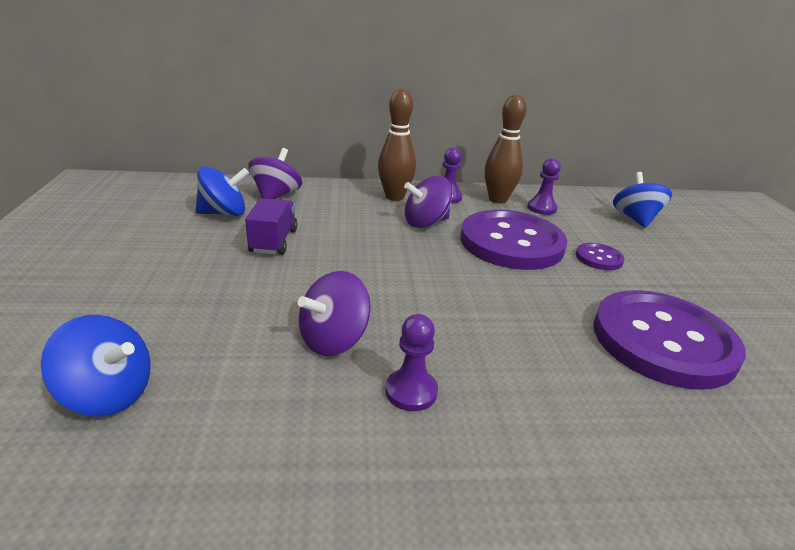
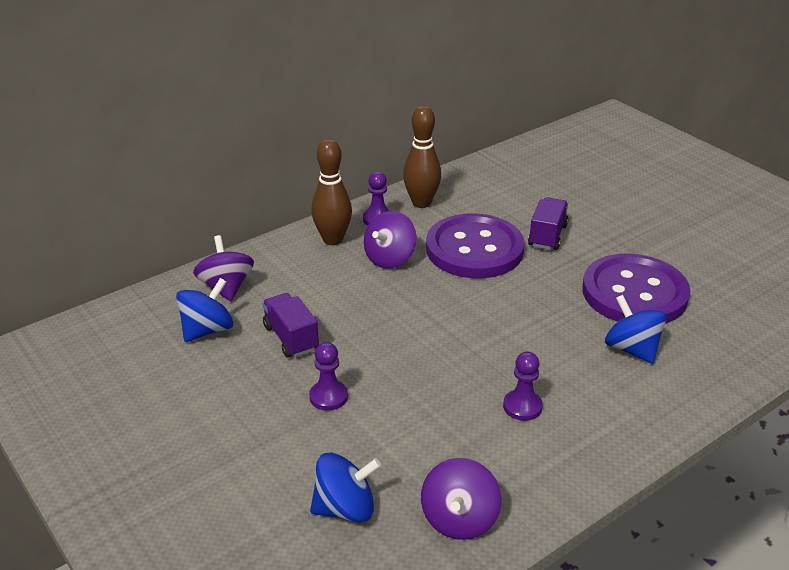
camera: 30 degrees left, 5 degrees up
(334, 339) = (438, 397): purple spinning top -> purple spinning top (459, 519)
(541, 208) = (465, 198): purple pawn -> purple pawn (328, 397)
(599, 258) = (547, 236): purple button -> purple truck
(635, 219) = (543, 178): blue spinning top -> blue spinning top (631, 349)

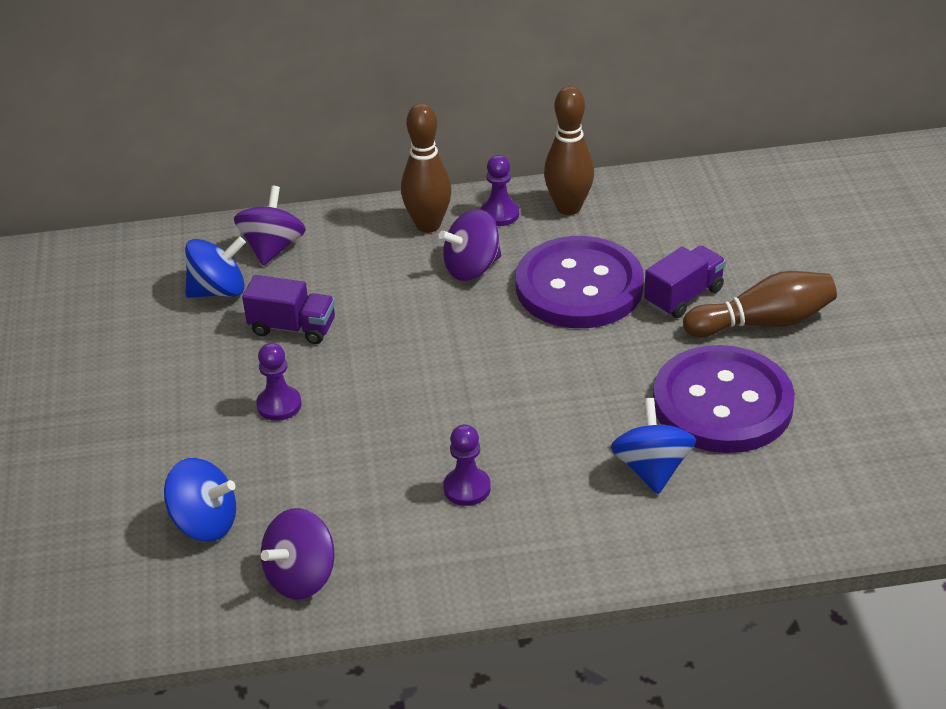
camera: 30 degrees right, 5 degrees up
(291, 338) = (292, 327): purple truck -> purple truck turned 105 degrees clockwise
(611, 237) = (763, 322): none -> brown bowling pin

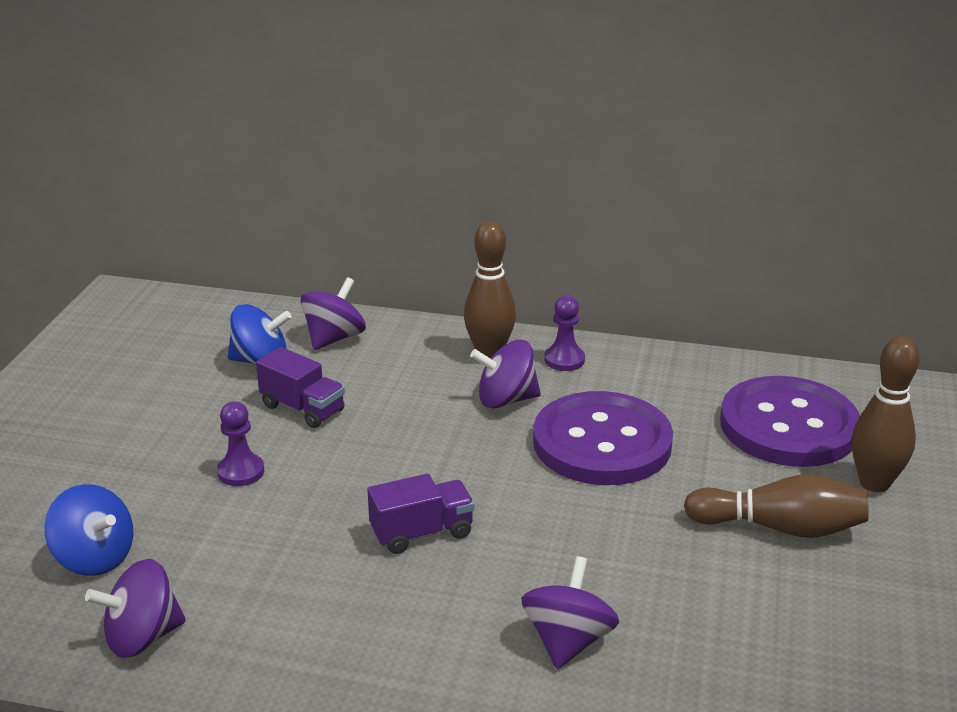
camera: 20 degrees right, 10 degrees down
(467, 488) = (362, 601): purple pawn -> none
(568, 207) = (636, 370): brown bowling pin -> brown bowling pin (874, 483)
(652, 469) = (568, 641): blue spinning top -> purple spinning top
(683, 296) = (706, 479): purple truck -> purple truck (422, 533)
(722, 403) = (687, 596): purple button -> purple button (788, 426)

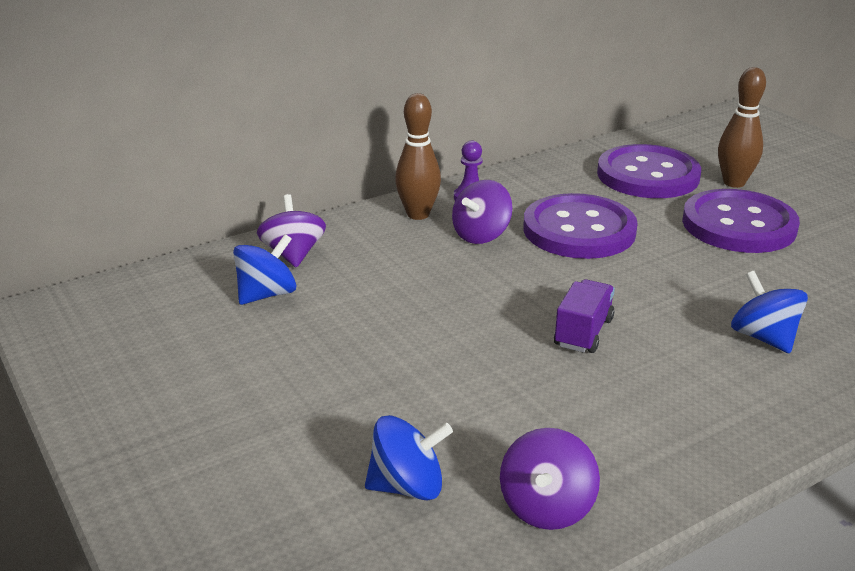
camera: 45 degrees left, 0 degrees up
(241, 472) = (398, 368): purple pawn -> none
(303, 408) = (361, 307): purple truck -> none
(568, 641) = (763, 337): purple spinning top -> blue spinning top
(780, 528) = (738, 225): brown bowling pin -> purple button

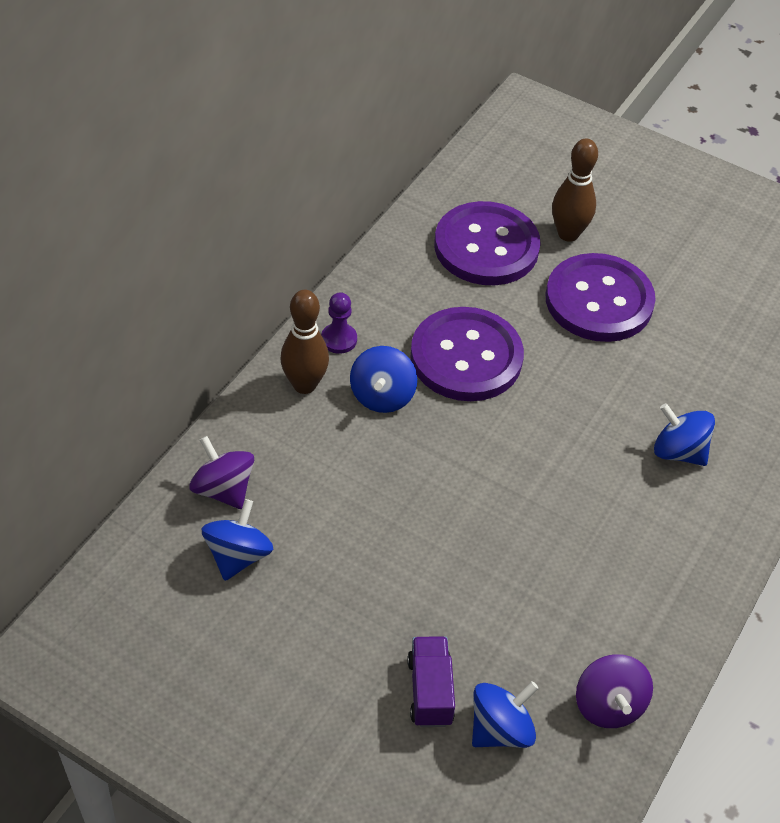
camera: 30 degrees left, 20 degrees up
(481, 235) = (382, 396): purple spinning top -> blue spinning top
(583, 332) = (539, 500): purple truck -> purple truck (430, 691)

